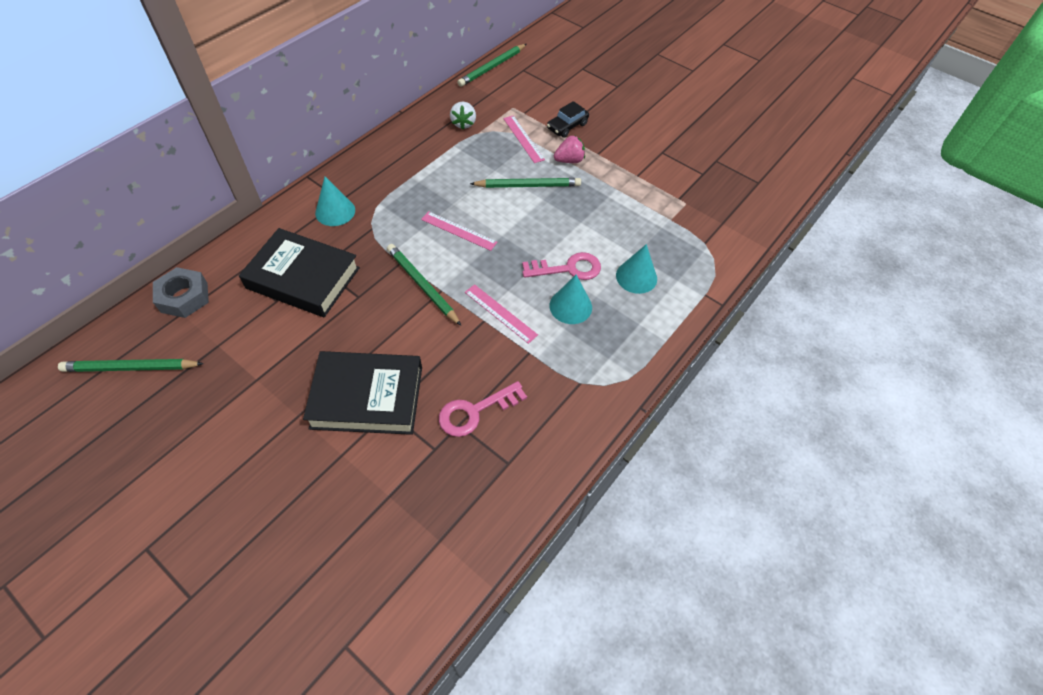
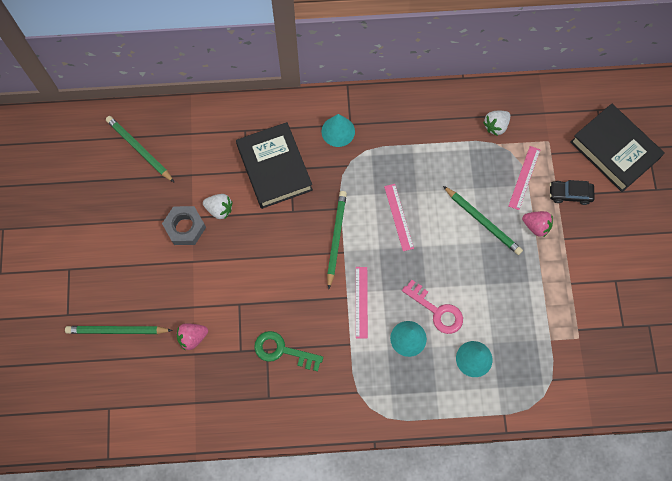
camera: 50 degrees right, 15 degrees up
(184, 297) = (201, 123): grey nut -> grey nut (185, 227)
(280, 350) = (219, 209): none -> white strawberry
(367, 397) = (236, 285): black book -> black book (614, 150)
(371, 482) = (192, 337): none -> pink strawberry
(475, 411) = (282, 350): pink key -> green key
(492, 67) = (575, 87): green pencil -> green pencil (117, 331)

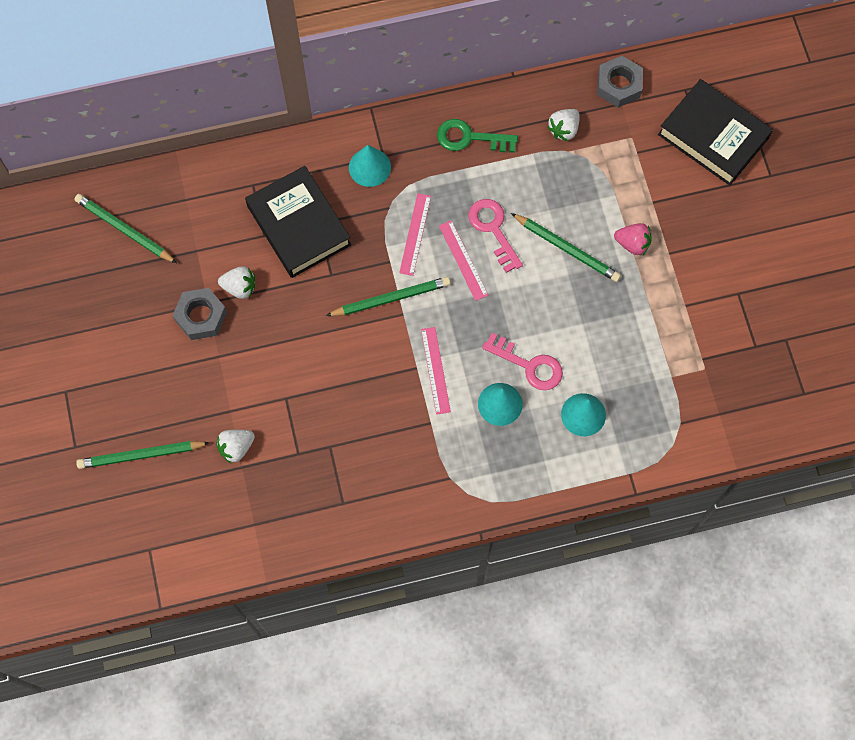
camera: 10 degrees left, 0 degrees up
(192, 337) = (236, 447): pink strawberry -> white strawberry
(282, 350) = (349, 444): green key -> green key (469, 138)
(336, 238) = (391, 298): green pencil -> green pencil turned 75 degrees clockwise
(426, 196) = (493, 229): none -> pink key
(524, 177) = (608, 187): pink ruler -> pink ruler (415, 234)
(545, 98) = (619, 85): none -> grey nut
(570, 194) = (667, 198): black car -> none

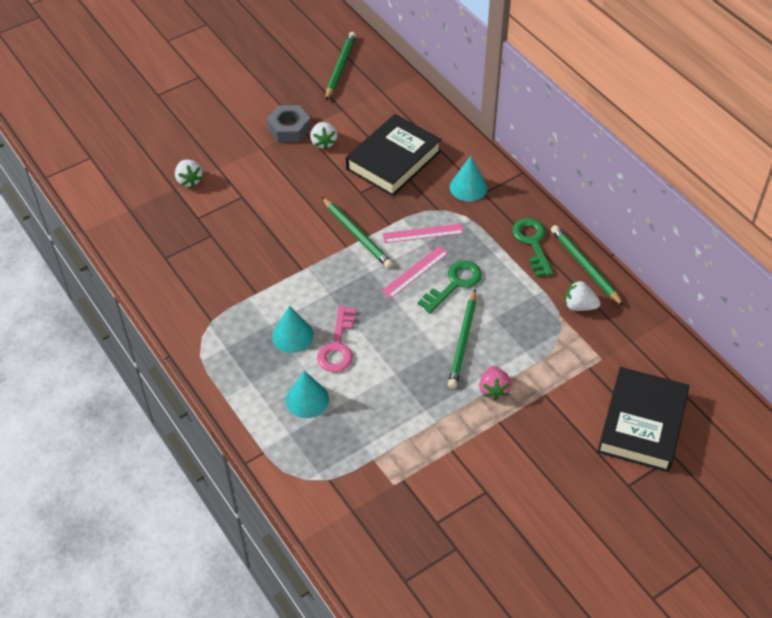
camera: 70 degrees right, 20 degrees down
(141, 455) = (163, 130): green pencil -> green pencil (585, 266)
(236, 447) = (189, 180): white strawberry -> white strawberry turned 150 degrees counterclockwise
(435, 370) = (305, 282): pink ruler -> none
(493, 229) = (454, 284): pink key -> green key
(619, 85) = (649, 334): grey nut -> none

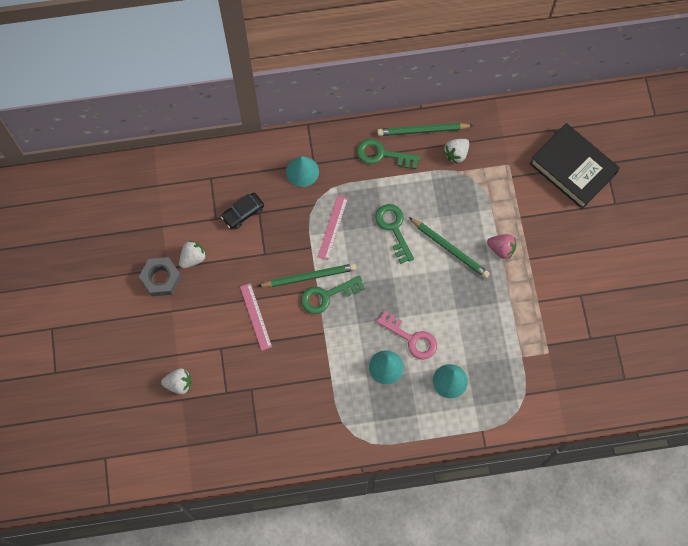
camera: 65 degrees left, 20 degrees up
(323, 142) = (193, 258): white strawberry -> white strawberry turned 60 degrees counterclockwise
(340, 67) = (108, 205): green pencil -> none
(344, 257) = (327, 296): none -> green key
(393, 160) = (243, 213): black book -> black car
(415, 272) = (368, 251): pink ruler -> pink ruler (255, 316)

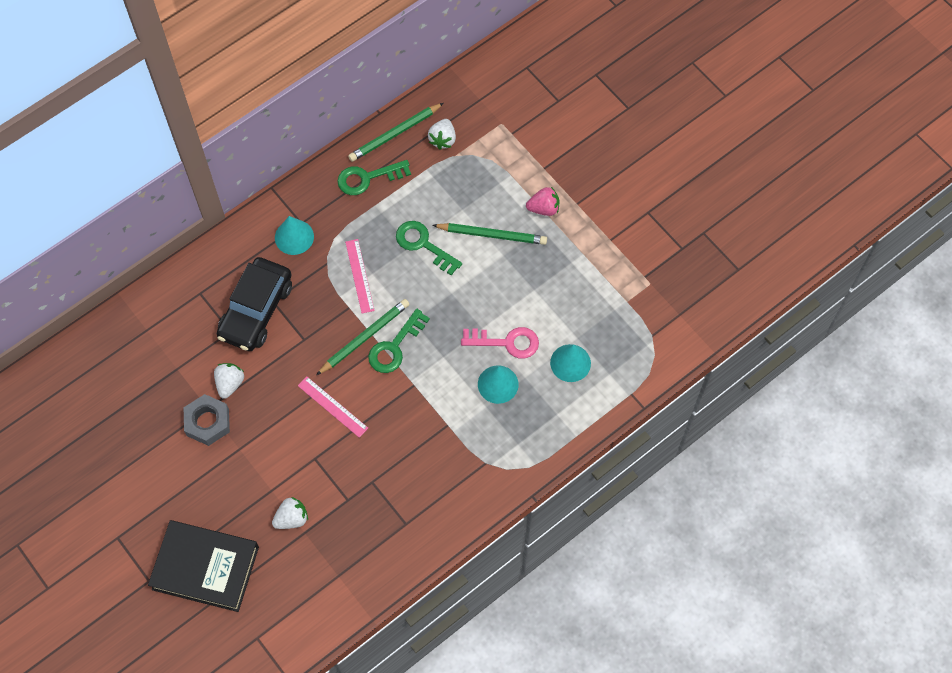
camera: 30 degrees left, 5 degrees down
(243, 213) = (256, 310): black car -> black car, size x1.87
(573, 168) = (567, 95): black book -> black book (205, 568)

